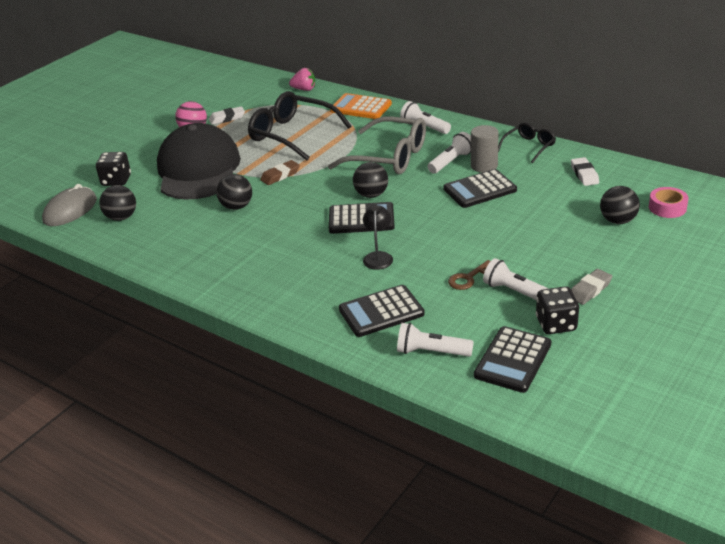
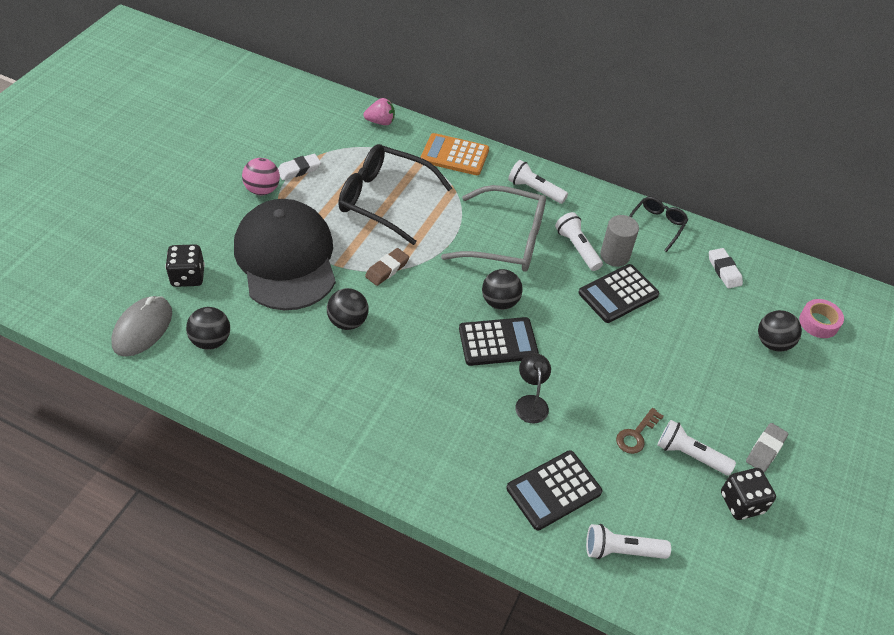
camera: 15 degrees left, 15 degrees up
(451, 161) = (577, 248): white flashlight -> white flashlight turned 60 degrees counterclockwise
(513, 360) = (709, 558): black calculator -> none

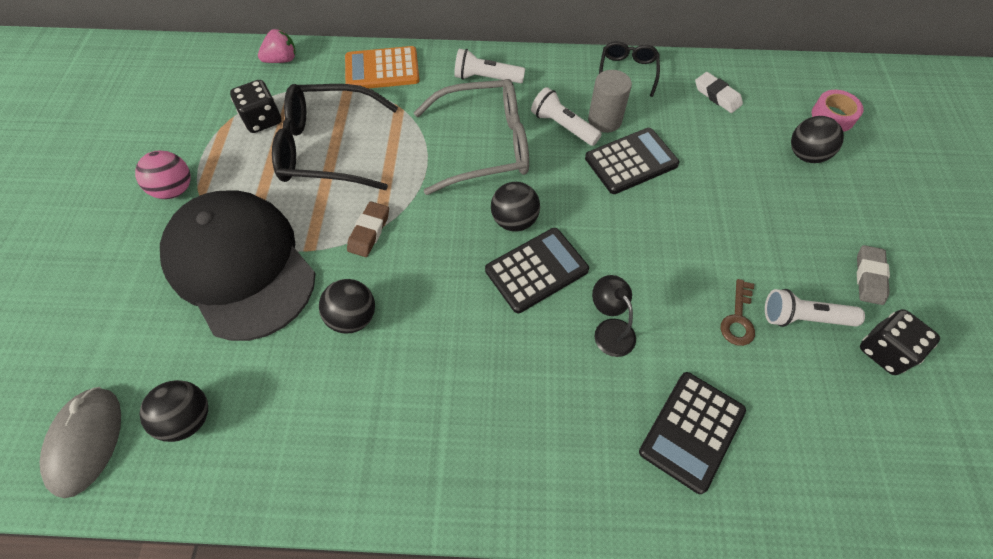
camera: 20 degrees left, 10 degrees up
(188, 276) = (122, 341): black dice -> black dice (262, 120)
(299, 169) = (210, 148): white eraser -> none
(618, 294) = (631, 161): black calculator -> black calculator turned 150 degrees counterclockwise
(621, 551) = (803, 473): white flashlight -> none

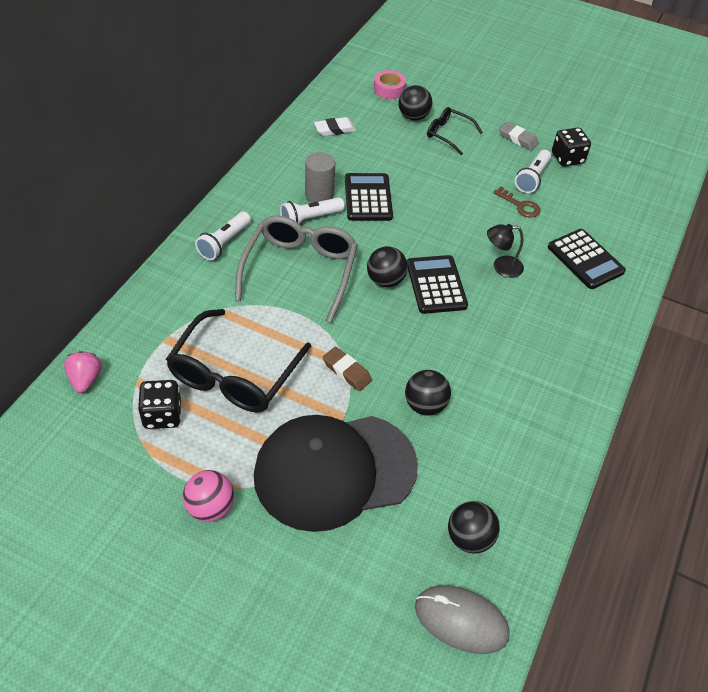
camera: 70 degrees left, 10 degrees down
(382, 69) = (160, 307): orange calculator -> none
(627, 72) = (278, 162): black glasses -> black glasses (448, 134)

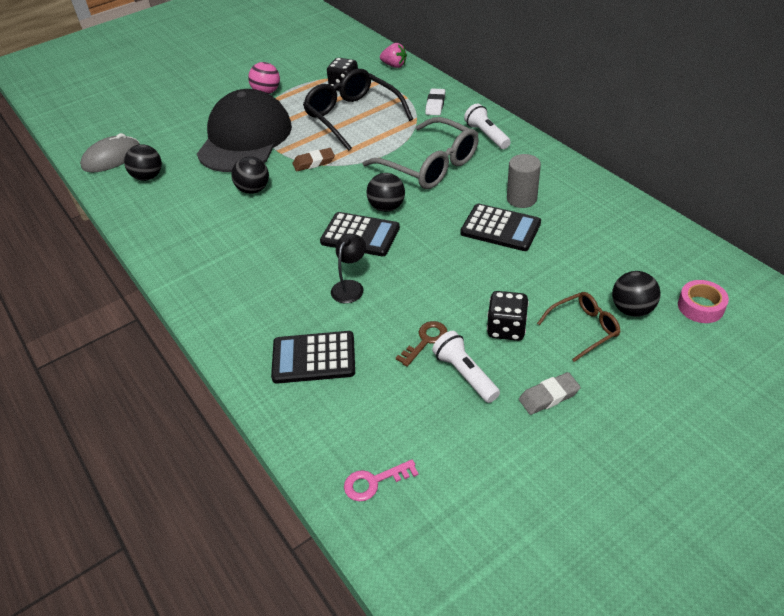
camera: 125 degrees right, 5 degrees down
(310, 219) = (490, 185): white flashlight -> none
(334, 129) = (626, 236): white eraser -> white eraser (435, 105)
(448, 134) = (583, 329): black glasses -> brown glasses
(520, 205) = (425, 341): brown key -> brown key turned 150 degrees clockwise
(567, 158) = (485, 432): black dice -> black dice (506, 328)
(642, 194) = (374, 482): none -> pink key

